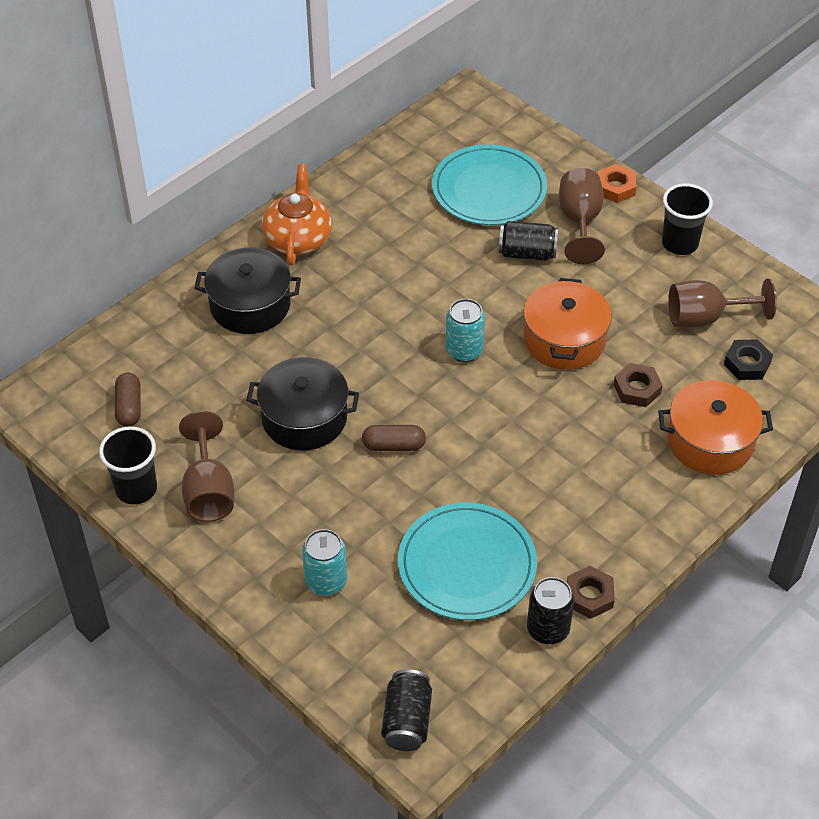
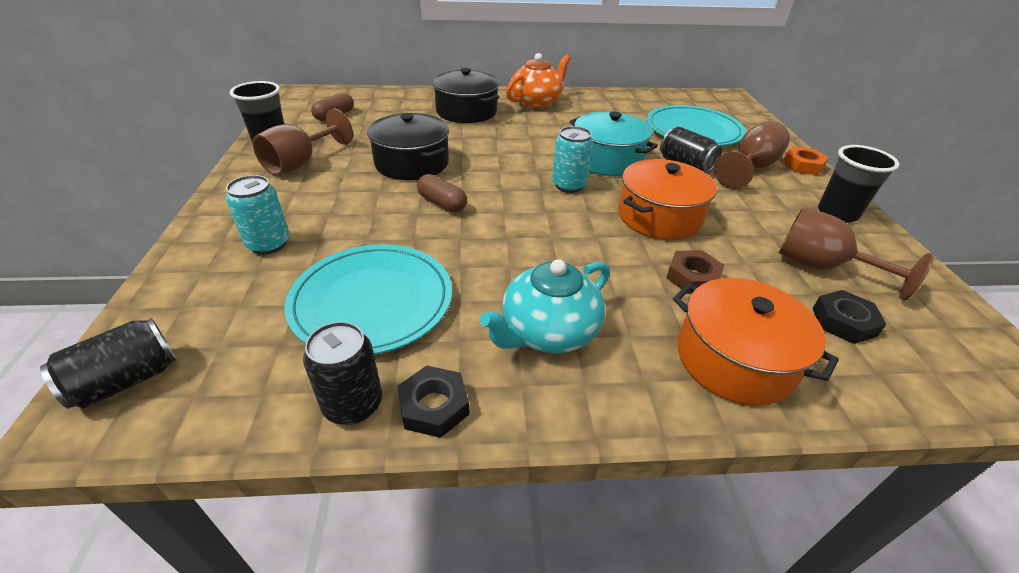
camera: 40 degrees right, 10 degrees down
(460, 292) = (607, 160): none -> turquoise pot
(589, 596) = (434, 406): brown nut -> black nut
(595, 502) = (548, 331): none -> turquoise teapot

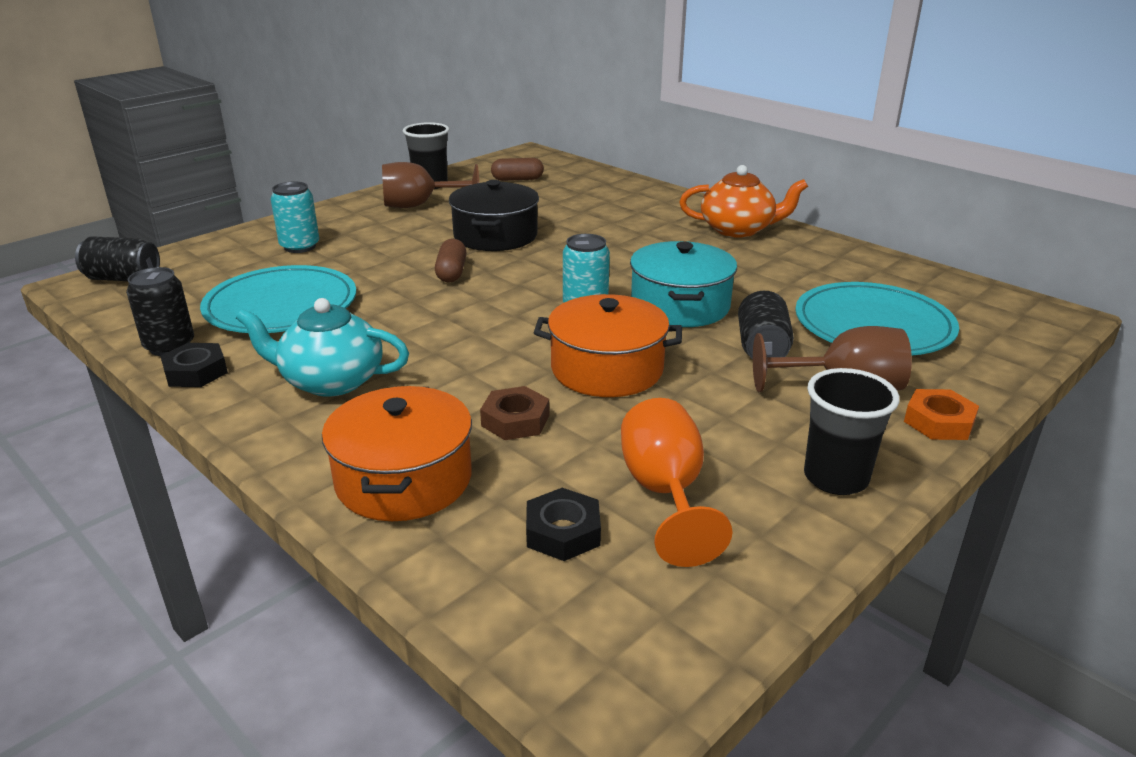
camera: 50 degrees right, 10 degrees down
(466, 111) = (640, 213): black pot -> none
(822, 267) = (665, 494): brown goblet -> orange goblet

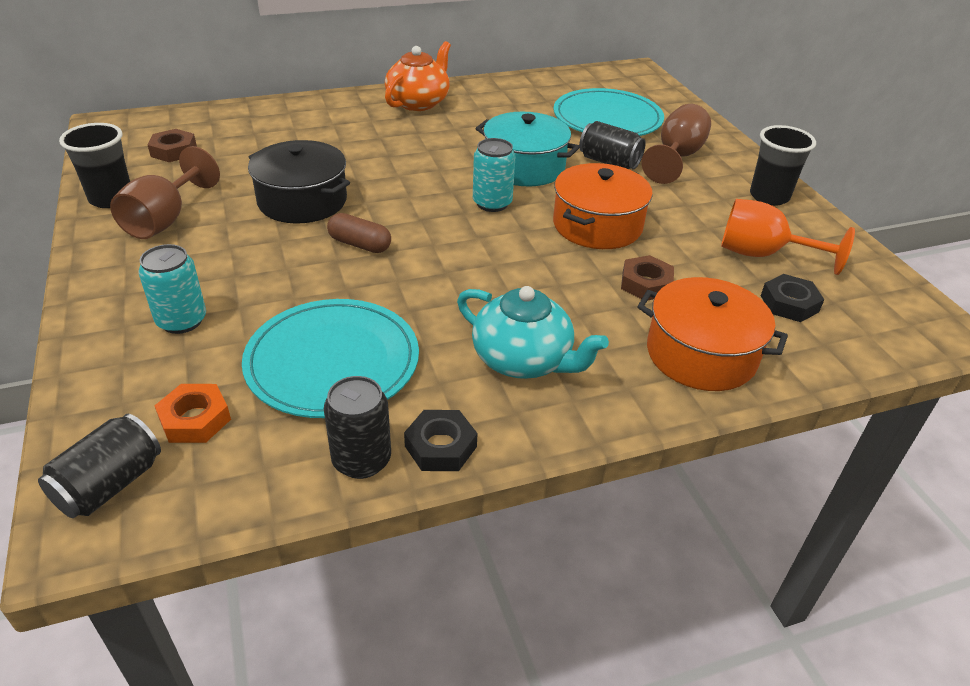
camera: 65 degrees left, 10 degrees up
(331, 381) = (523, 360): turquoise teapot -> turquoise teapot turned 90 degrees counterclockwise
(517, 179) = (174, 151): brown capsule -> brown nut
(939, 422) = (728, 147): orange nut -> orange nut (195, 419)

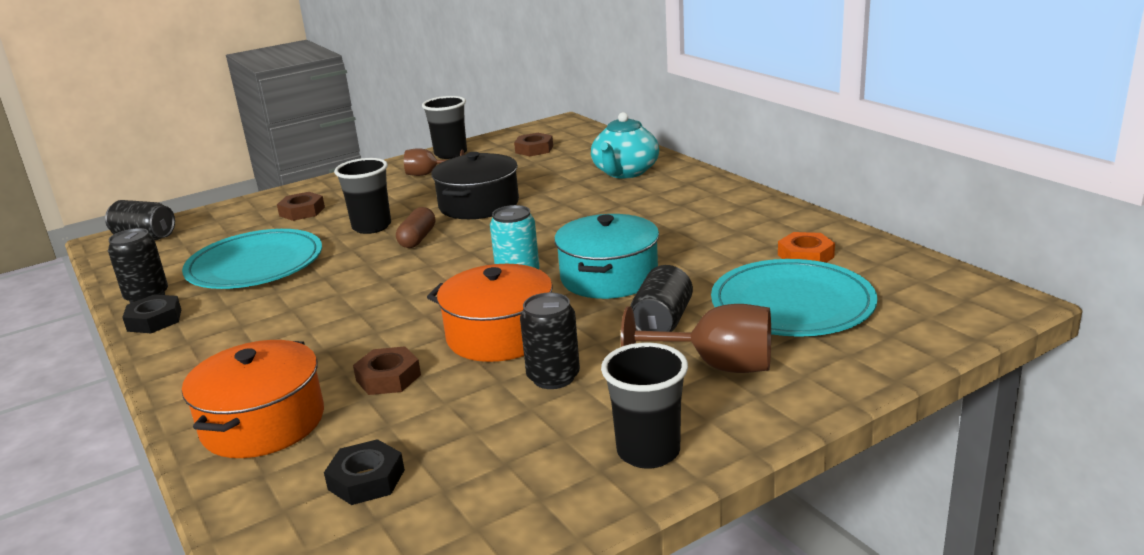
camera: 80 degrees right, 15 degrees down
(165, 219) = (429, 174): brown goblet -> brown goblet, size x0.64
(182, 321) = (302, 211): turquoise can -> brown nut
(195, 419) = (198, 241): orange nut -> orange nut (805, 256)
(295, 270) = (371, 227): none -> black cup
(418, 102) = (718, 202): orange teapot -> none
(523, 360) = (256, 333): turquoise teapot -> turquoise teapot (625, 172)
(671, 213) = (553, 377): none -> black can
(763, 254) = (478, 454): orange goblet -> none

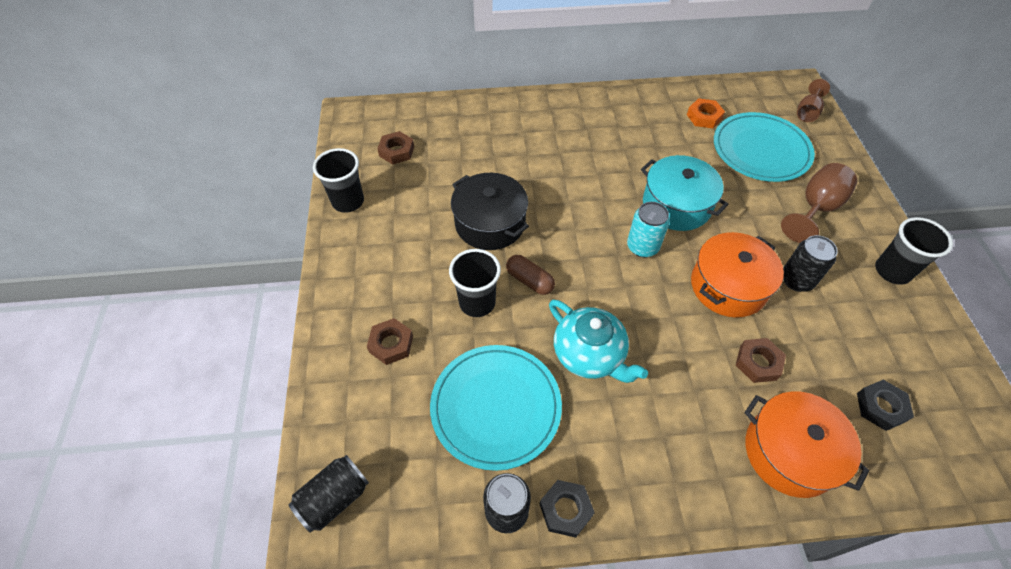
camera: 65 degrees left, 30 degrees up
(429, 174) = (385, 231): brown goblet -> brown goblet (807, 112)
(625, 172) = (501, 127): turquoise teapot -> turquoise teapot (589, 354)
(662, 322) = (752, 208): black can -> none

